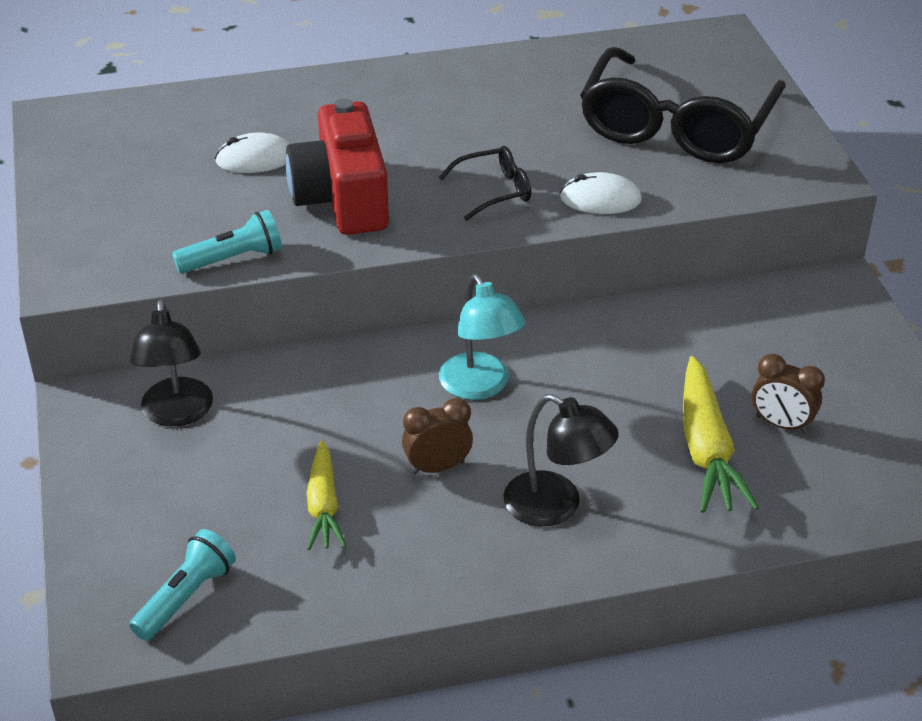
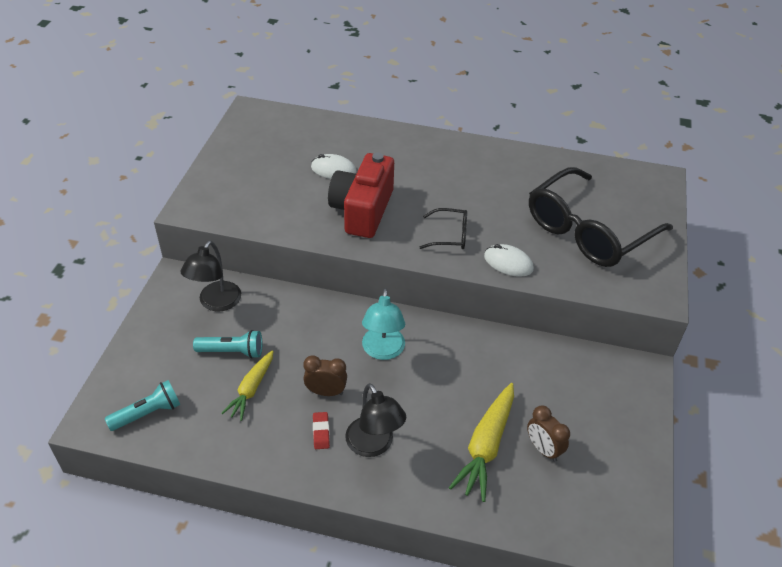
camera: 25 degrees right, 5 degrees up
(233, 259) = (280, 226): turquoise flashlight -> turquoise flashlight (232, 351)
(469, 520) = (321, 432): none -> red eraser

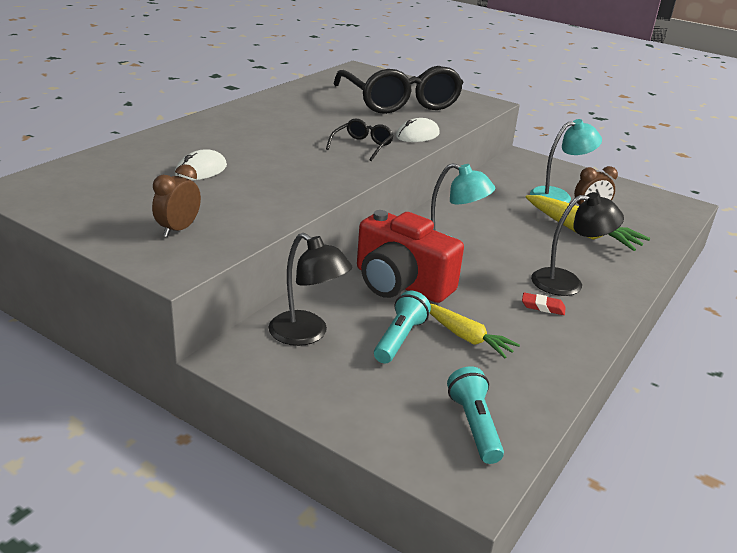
camera: 70 degrees left, 15 degrees down
(326, 392) = (489, 292): brown clock -> brown clock (178, 229)
(362, 210) = (287, 172): red camera -> red camera (400, 283)
(561, 416) = (558, 196): none -> turquoise lamp

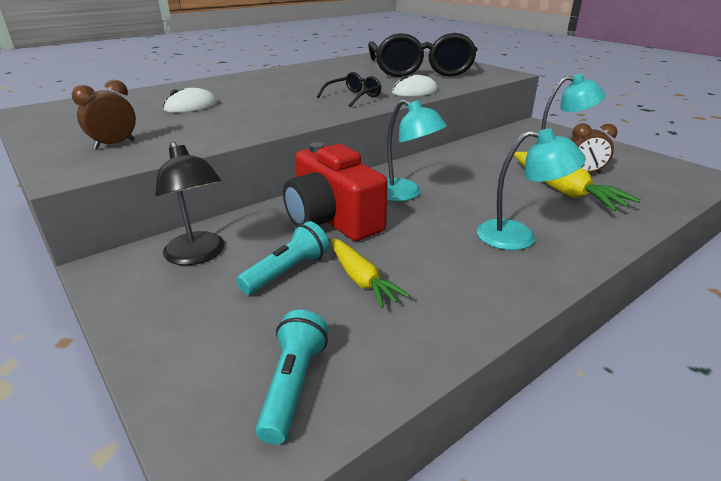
camera: 20 degrees right, 0 degrees up
(543, 307) = (473, 258): red eraser -> none
(567, 282) = (518, 236): black lamp -> turquoise lamp

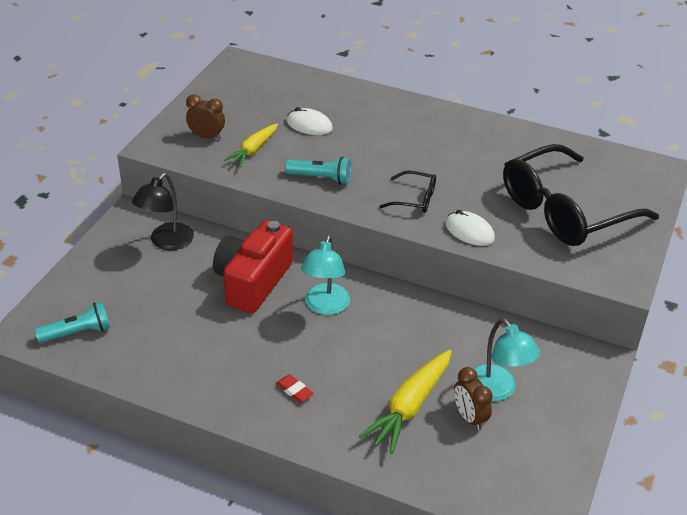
camera: 60 degrees right, 10 degrees up
(287, 271) = (172, 288): turquoise flashlight -> turquoise flashlight (321, 178)
(361, 279) = (183, 324): yellow carrot -> yellow carrot (253, 150)
(518, 236) = (294, 390): turquoise lamp -> red eraser

